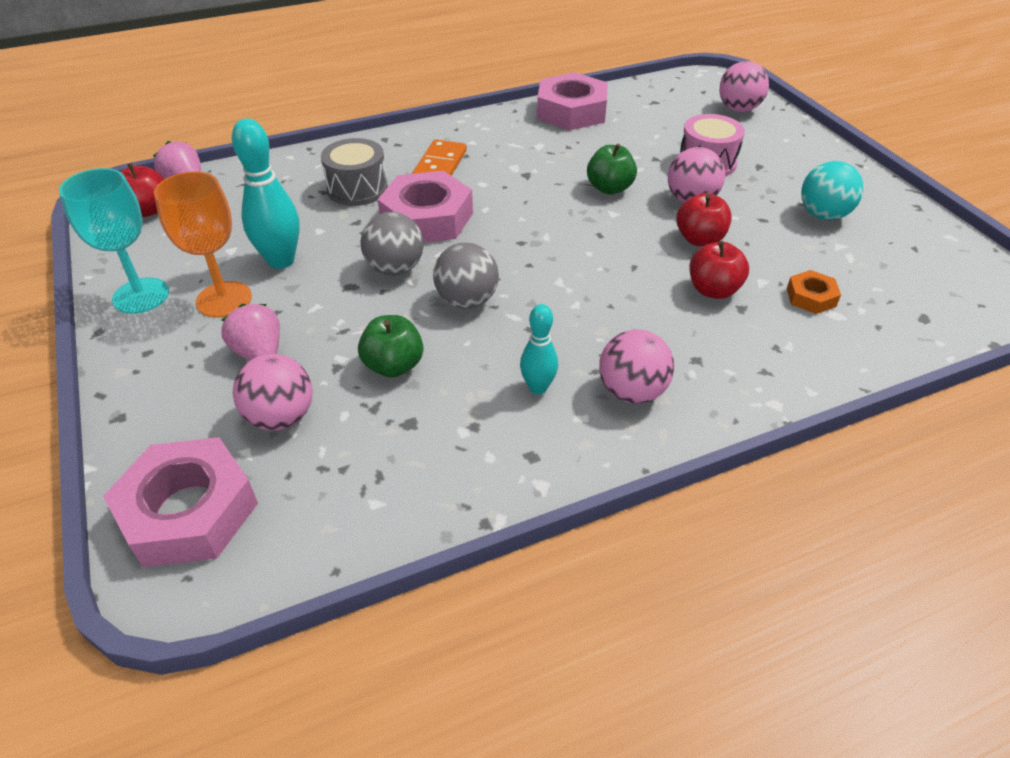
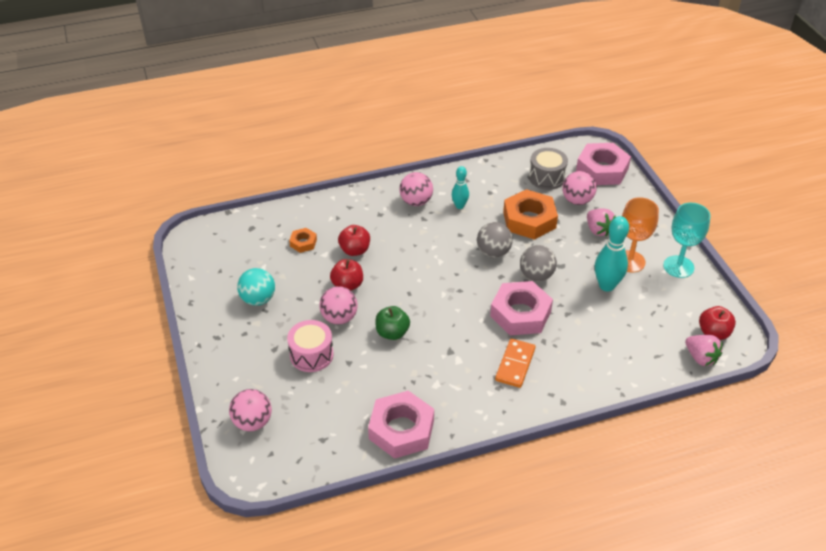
camera: 175 degrees left, 0 degrees up
(357, 189) = (573, 344): grey drum -> grey drum (546, 177)
(393, 366) = (529, 220): green apple -> orange nut

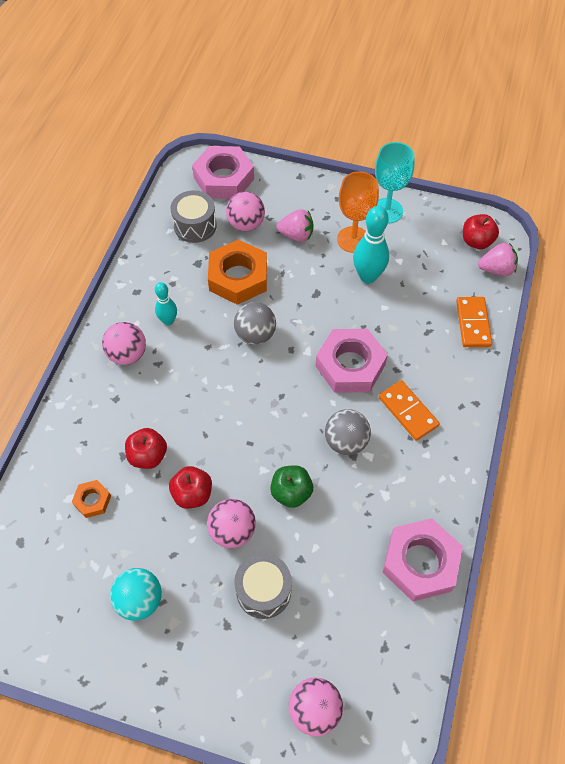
camera: 55 degrees left, 15 degrees up
(311, 355) = (263, 590): pink drum -> grey drum
(536, 275) = (313, 321): grey ball -> grey ball (346, 441)
(632, 367) = (472, 323): none -> orange domino

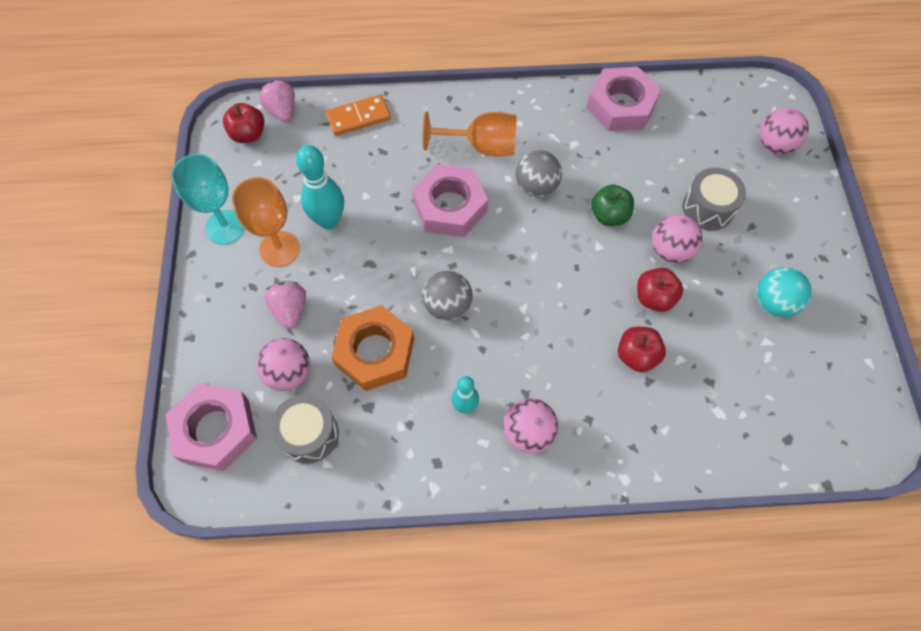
camera: 110 degrees left, 5 degrees up
(92, 500) = (709, 388): orange nut -> none
(408, 411) = (481, 146): orange domino -> orange goblet

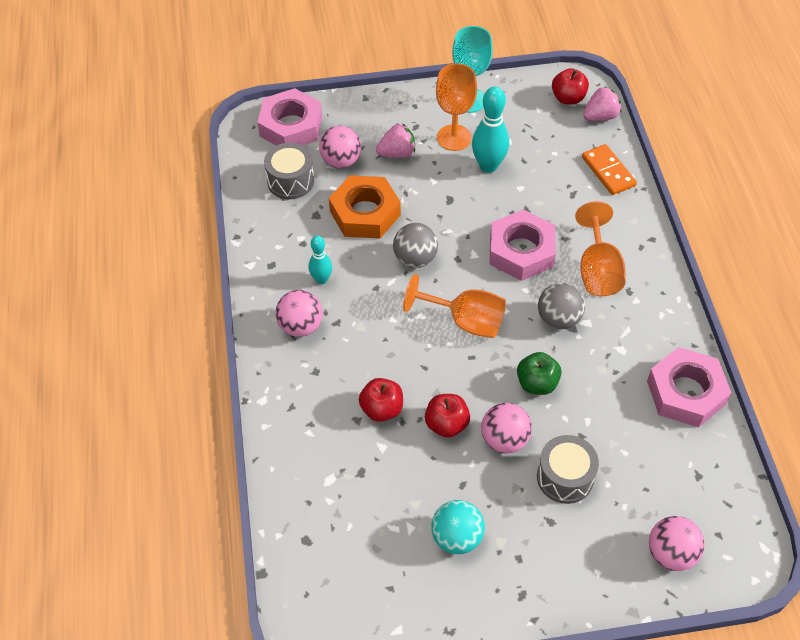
camera: 85 degrees right, 10 degrees down
(533, 267) = (465, 321): none -> orange goblet

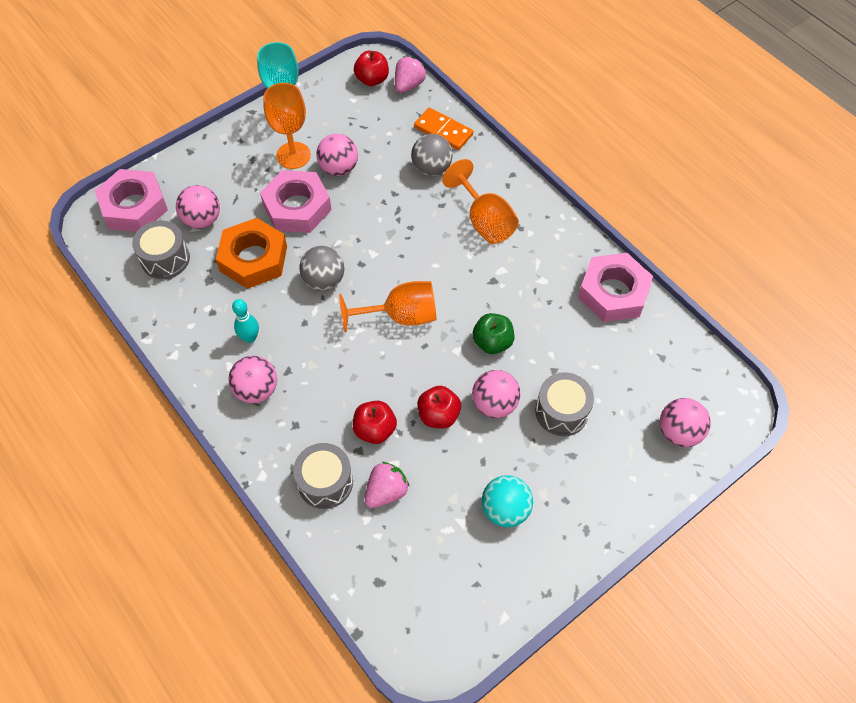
camera: 30 degrees left, 5 degrees up
(312, 432) = (325, 482): none -> grey drum
(397, 153) = (250, 191): pink strawberry -> pink strawberry (386, 491)
(488, 166) = (339, 168): turquoise bowling pin -> pink ball
(521, 251) = (411, 232): pink nut -> pink nut (297, 207)
(558, 319) = (477, 278): grey ball -> grey ball (431, 168)

